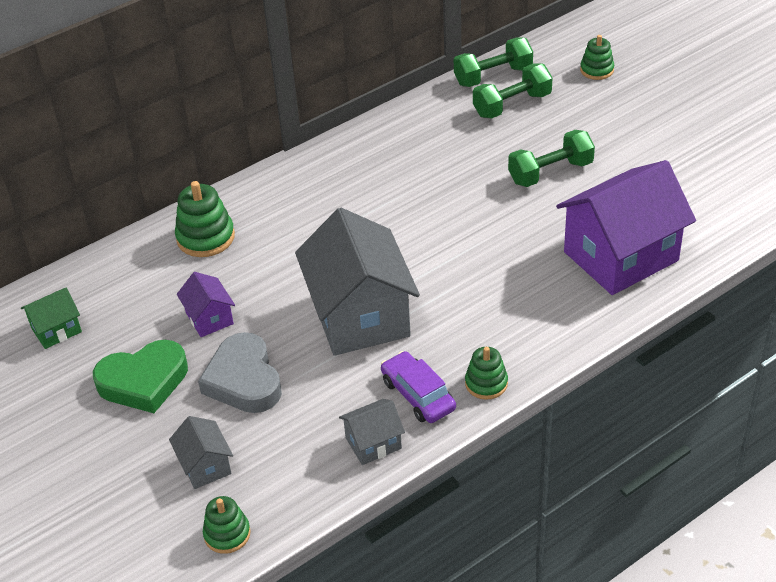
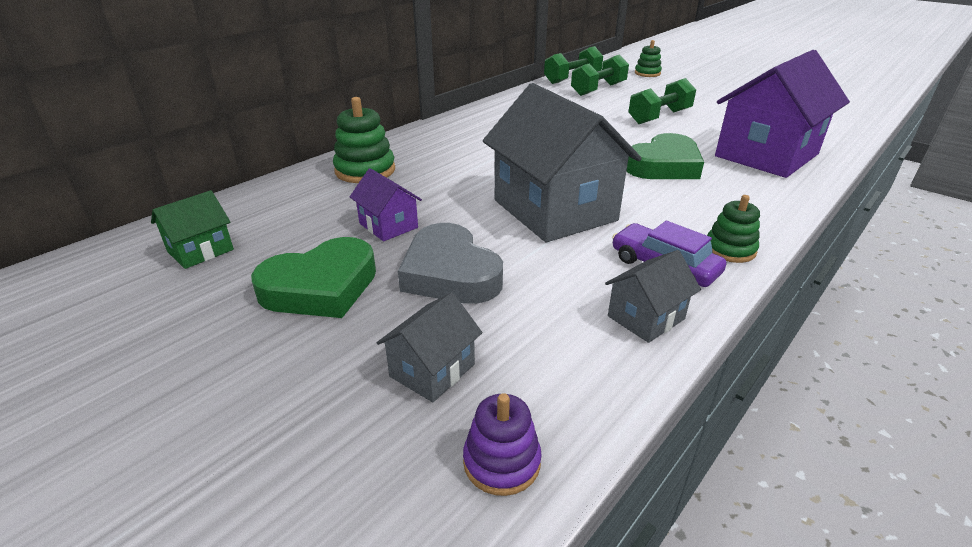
camera: 15 degrees left, 10 degrees down
(205, 466) = (432, 370): grey house -> grey house turned 75 degrees clockwise
(227, 534) = (501, 462): green stacking toy -> purple stacking toy
(500, 262) = (664, 165): none -> green heart

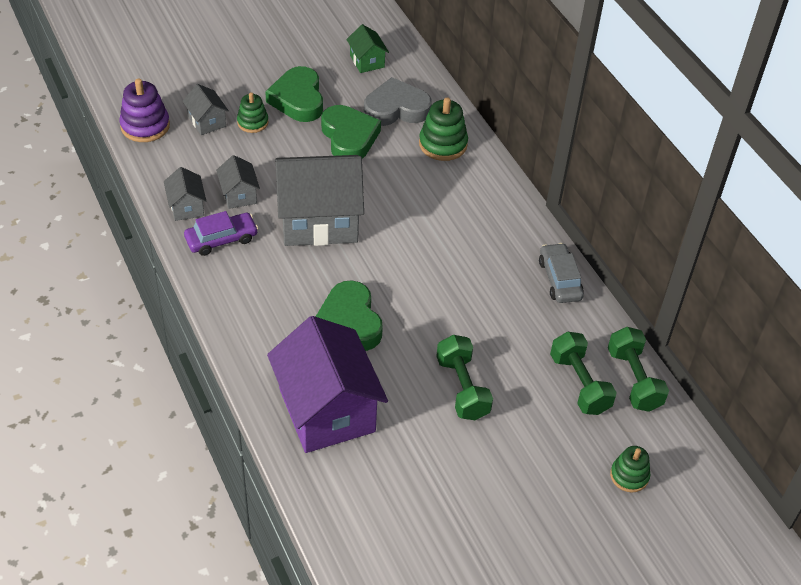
camera: 110 degrees right, 15 degrees up
(388, 225) = (349, 137): purple house -> green heart
(450, 273) = (277, 148): grey heart -> grey heart (396, 109)
(501, 462) = (145, 126): purple stacking toy -> purple stacking toy, size x1.55
(506, 105) = (559, 279): none -> grey car
(572, 278) = (239, 195): none -> grey house
(730, 249) = (215, 281): green stacking toy -> green stacking toy (252, 122)

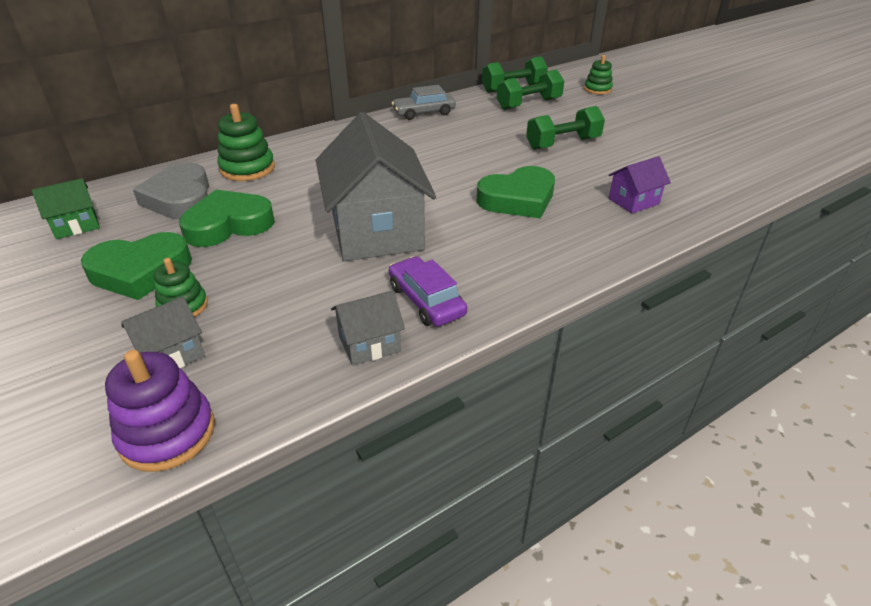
camera: 95 degrees left, 10 degrees down
(239, 195) = (339, 297): grey house -> none
(326, 410) = (633, 201): purple house -> purple house, size x0.45

